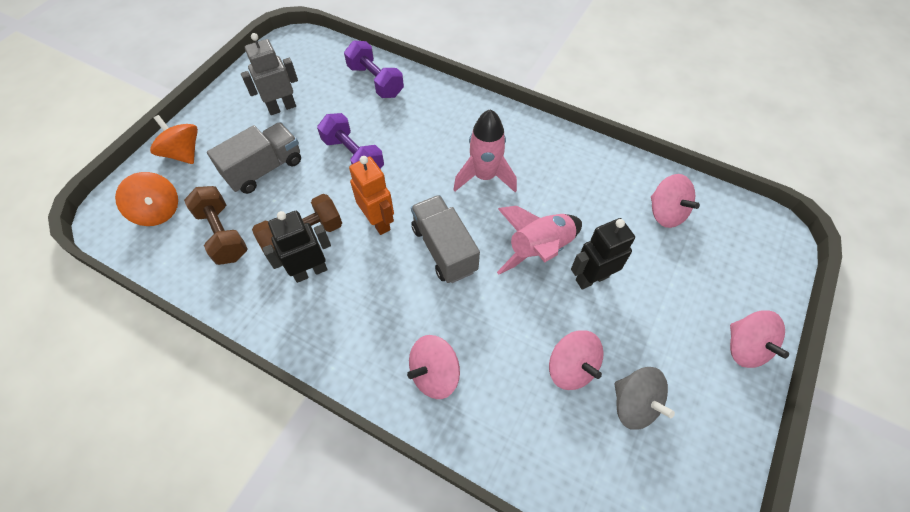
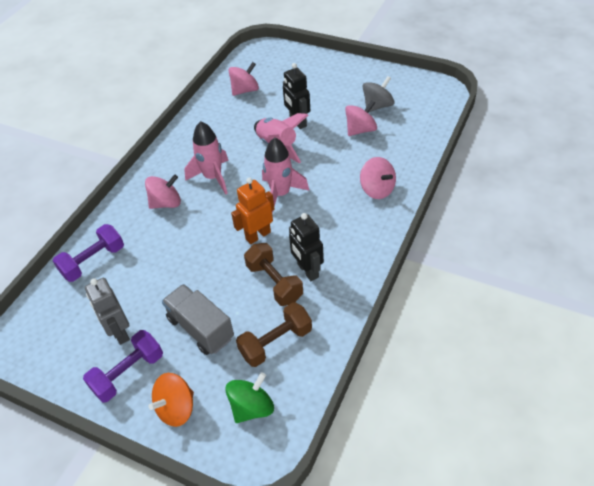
camera: 90 degrees left, 10 degrees down
(158, 211) = (252, 407): orange spinning top -> green spinning top
(353, 156) = (188, 263): purple dumbbell -> purple dumbbell (128, 373)
(444, 249) = (281, 194): grey truck -> pink rocket
(745, 347) = (336, 66): pink spinning top -> pink spinning top (166, 203)

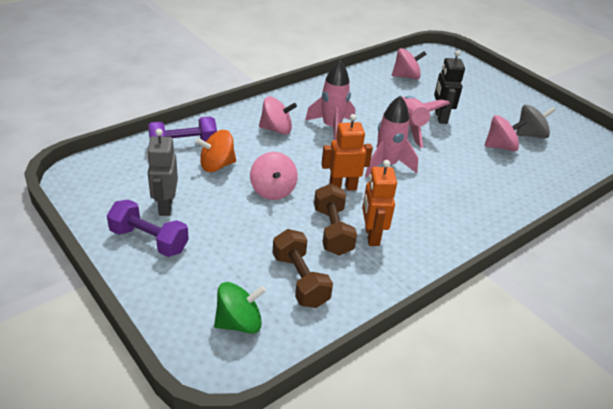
camera: 20 degrees right, 10 degrees down
(128, 373) = (149, 240): purple dumbbell -> purple dumbbell turned 45 degrees clockwise
(176, 408) = (170, 288): orange spinning top -> orange spinning top (217, 165)
(201, 328) = (238, 236): grey truck -> none
(276, 342) = (300, 280): brown dumbbell -> brown dumbbell turned 75 degrees clockwise
(307, 271) = (371, 236): black robot -> orange robot
(377, 189) = (487, 200): pink spinning top -> pink spinning top (273, 190)

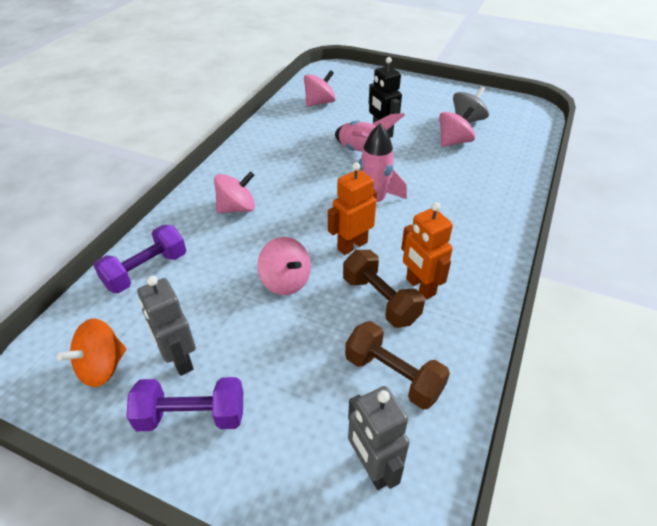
camera: 25 degrees left, 5 degrees up
(217, 165) = (203, 279): orange spinning top -> orange spinning top (102, 367)
(239, 322) = (372, 467): green spinning top -> grey robot
(331, 127) = (291, 183): pink rocket -> none

